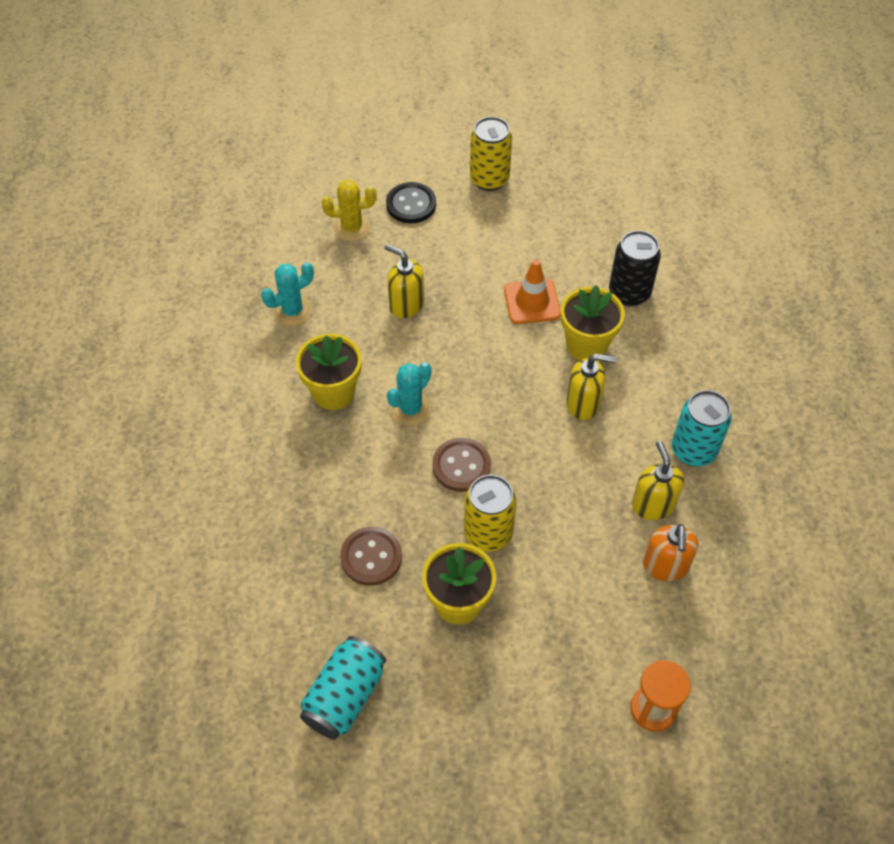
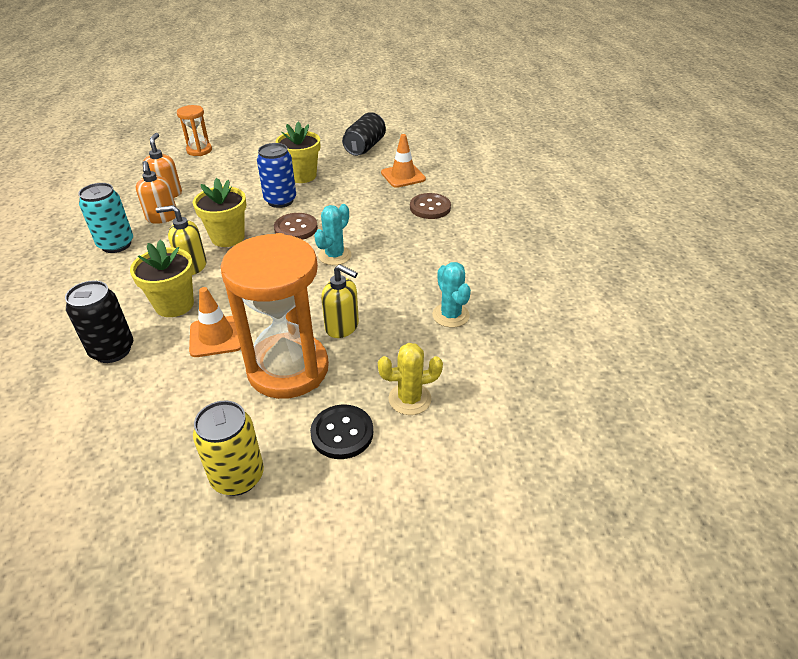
camera: 175 degrees right, 15 degrees down
(292, 311) = (450, 315): turquoise cactus -> turquoise cactus turned 75 degrees counterclockwise
(292, 588) = (403, 176): none -> orange traffic cone
(333, 392) = (398, 262): yellow flower pot -> yellow flower pot (228, 237)
(345, 696) = (365, 147): turquoise can -> black can
(371, 557) = (357, 188): brown button -> brown button (430, 207)
(458, 262) = (288, 369): none -> orange hourglass
(488, 533) = (280, 201): yellow can -> blue can
(653, 504) = (162, 217): yellow soap dispenser -> orange soap dispenser

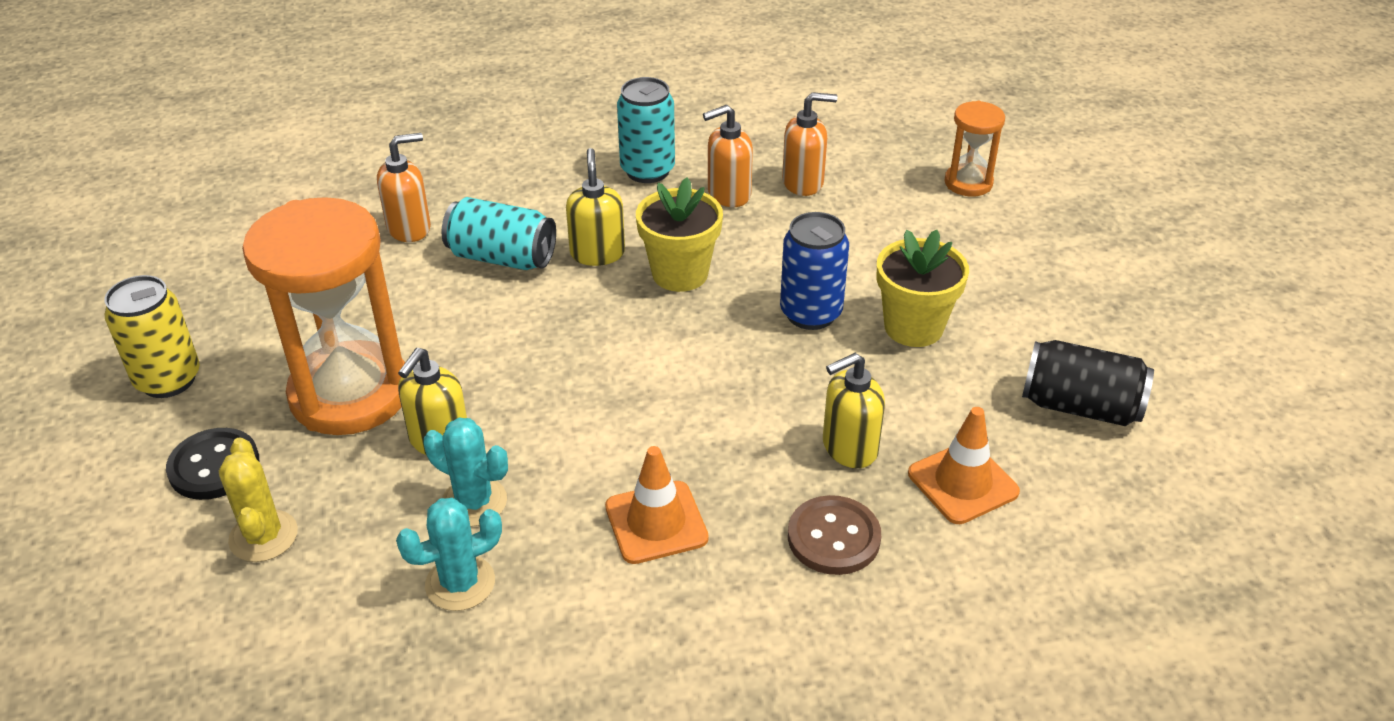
camera: 85 degrees right, 0 degrees up
(112, 350) = (409, 228): black can -> orange soap dispenser
(174, 305) = (502, 257): yellow flower pot -> turquoise can
(216, 336) = (428, 311): orange traffic cone -> orange traffic cone (656, 522)
(296, 228) = (719, 347): brown button -> none
(334, 256) = (637, 408): turquoise cactus -> turquoise cactus (474, 502)
(377, 199) = (849, 448): none -> yellow soap dispenser

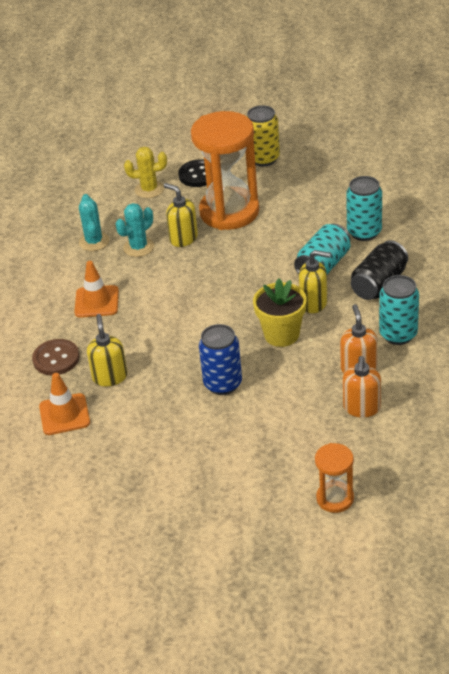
camera: 110 degrees right, 0 degrees up
(409, 228) = (364, 232): orange soap dispenser -> turquoise can
(913, 327) = (191, 427): yellow flower pot -> none
(1080, 406) = (93, 482): black can -> black can (379, 284)

